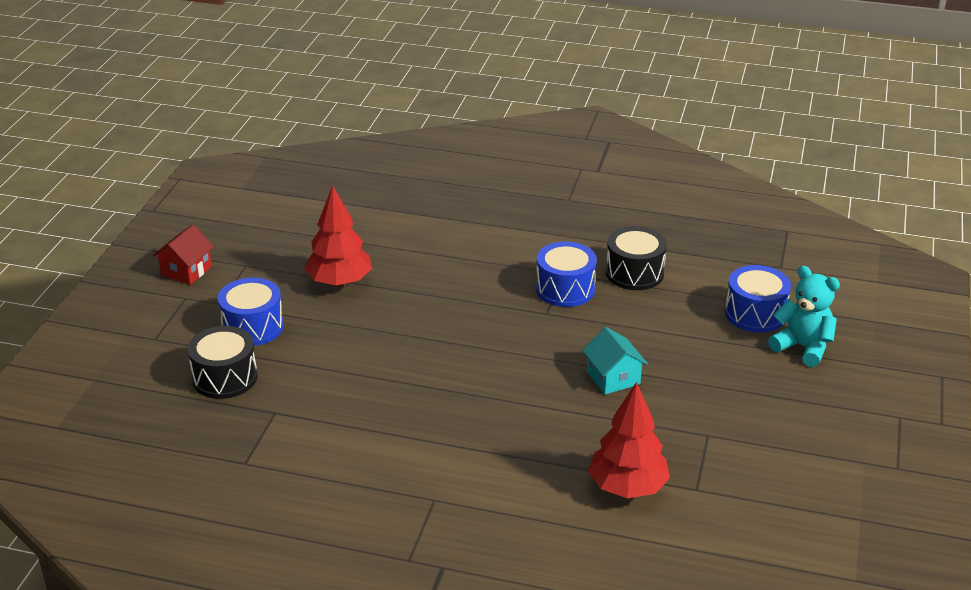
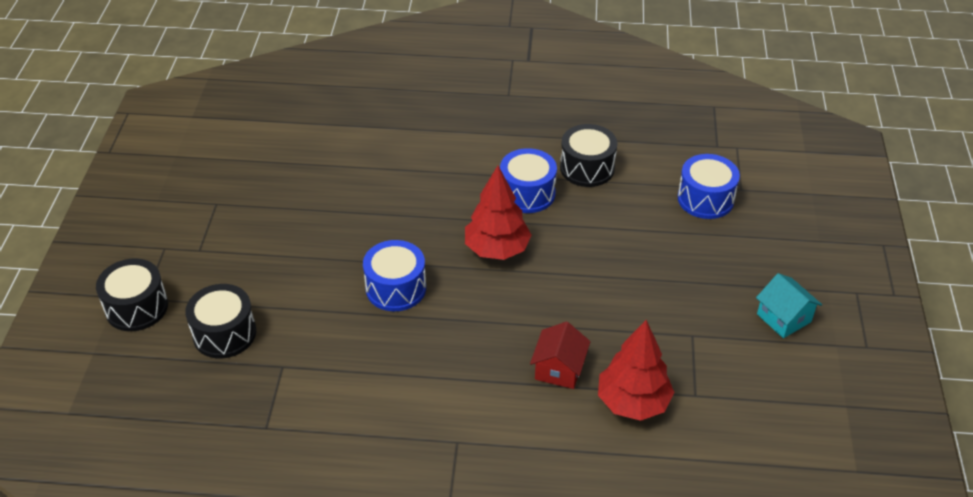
camera: 10 degrees left, 10 degrees up
(145, 345) = (137, 307): none -> black drum
(186, 271) = (159, 217): red house -> red house (559, 369)
(253, 327) = (239, 272): blue drum -> blue drum (396, 288)
(340, 282) = (312, 212): red tree -> red tree (497, 249)
(613, 378) = (593, 285): turquoise house -> turquoise house (783, 318)
(803, 347) = (755, 229): turquoise teddy bear -> none

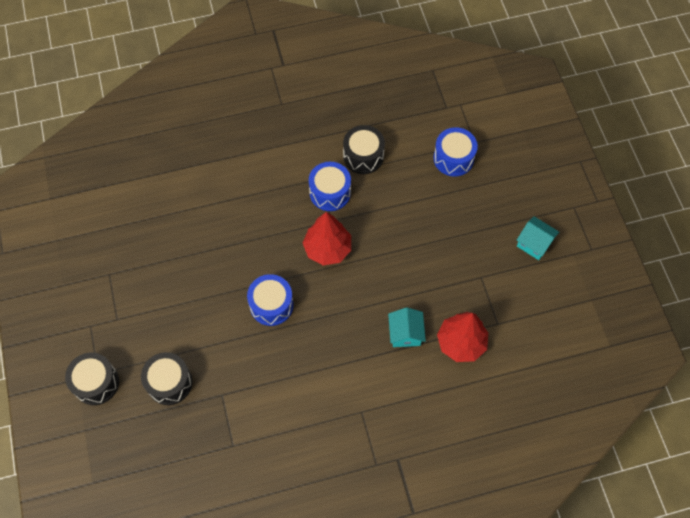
camera: 20 degrees left, 20 degrees up
(559, 369) = (405, 333): red house -> turquoise house

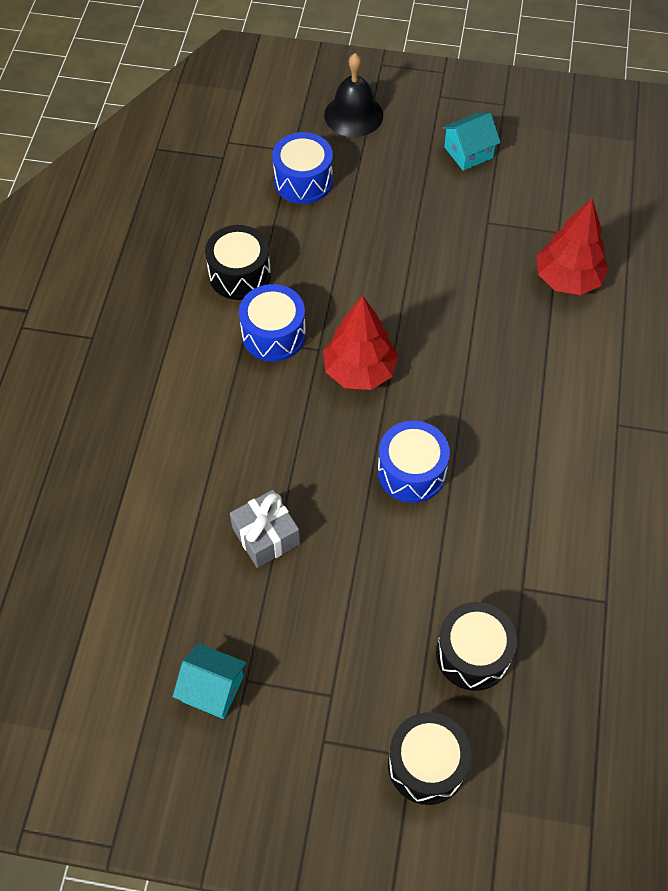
camera: 65 degrees left, 5 degrees down
(196, 247) = (266, 536): none -> grey gift
(405, 333) = (528, 332): turquoise house -> turquoise house (212, 689)
(525, 163) = (353, 115): none -> black bell

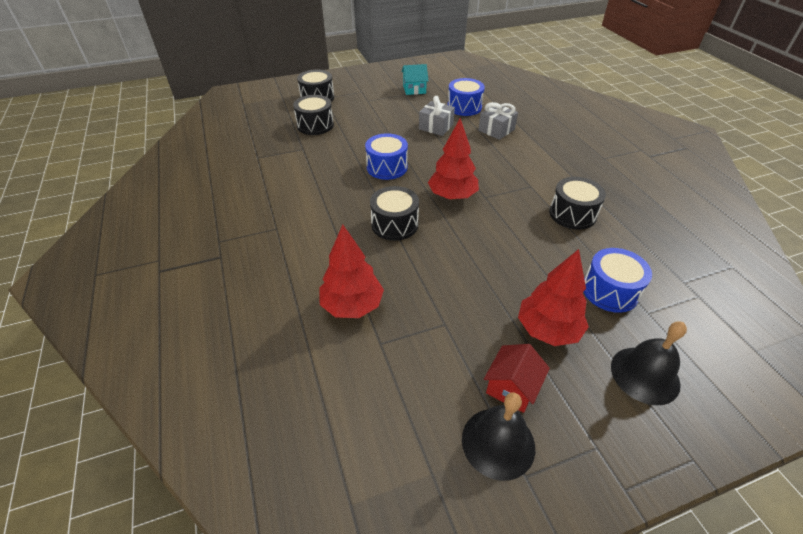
camera: 150 degrees right, 15 degrees down
(177, 476) = (496, 130): none -> grey gift
(273, 334) = (517, 194): blue drum -> blue drum (464, 107)
(397, 177) = (548, 330): none -> red tree
(464, 360) = (394, 224): none -> black drum
(468, 152) = (512, 387): turquoise house -> red house
(508, 127) = (498, 442): none -> black bell

